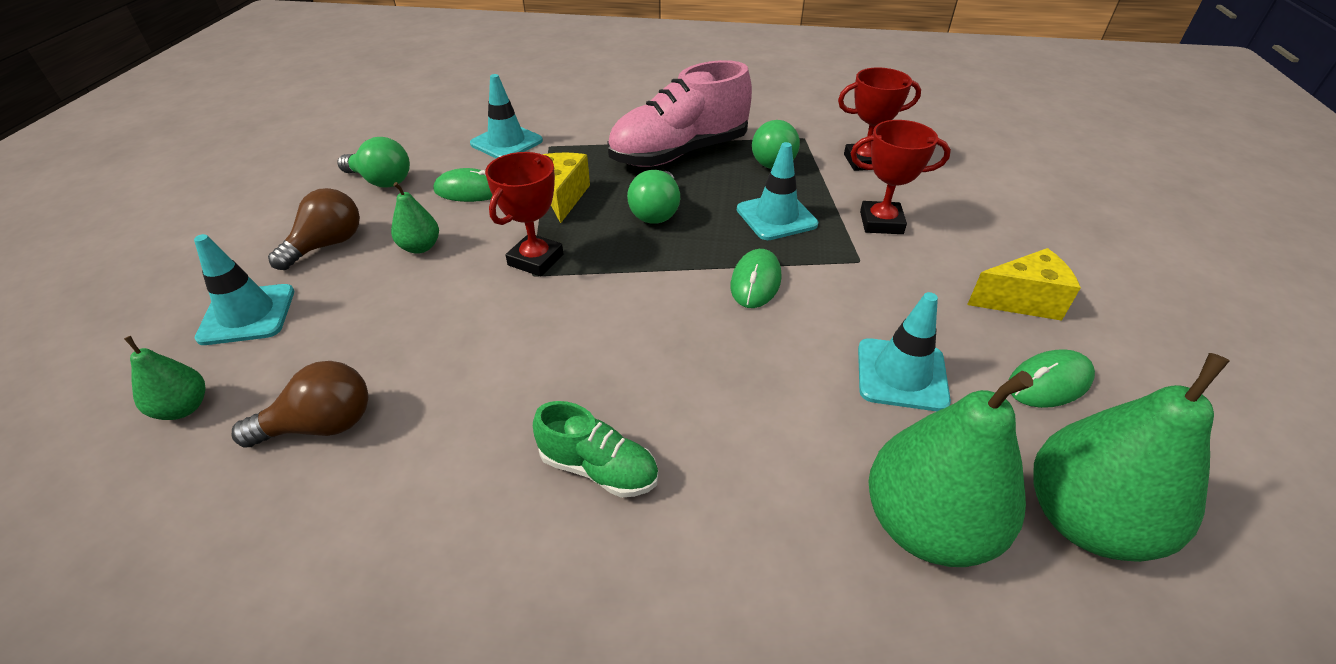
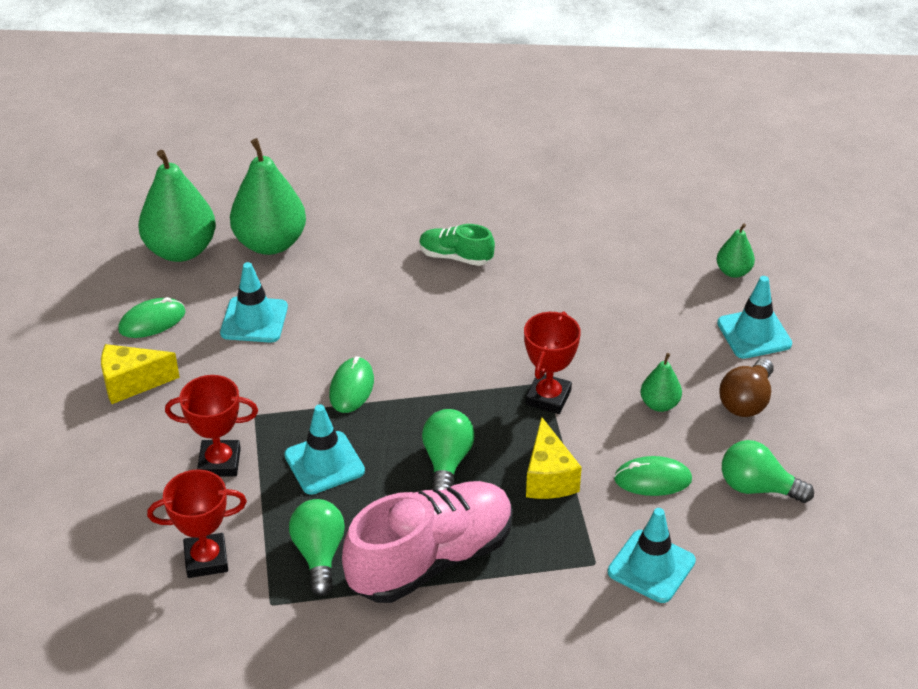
camera: 175 degrees right, 0 degrees up
(322, 425) = (636, 268): brown light bulb -> none

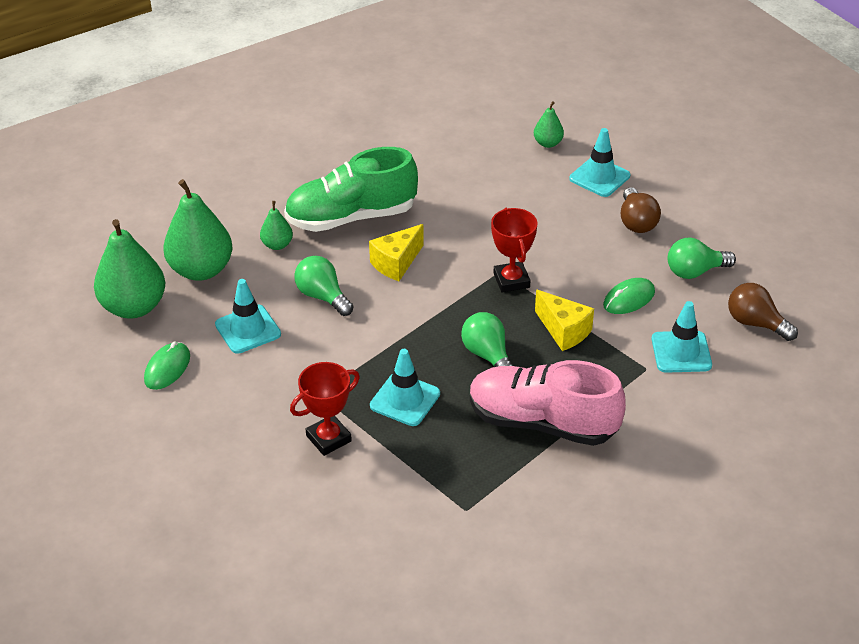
camera: 35 degrees left, 0 degrees up
(132, 383) = (200, 419): yellow cheese -> yellow cheese (396, 263)
(206, 559) = (389, 507): red trophy -> none
(319, 554) = (465, 460): green light bulb -> green light bulb (322, 296)
(351, 388) = (370, 340): green mouse -> none
(431, 559) = (542, 422): pink shoe -> pink shoe turned 90 degrees counterclockwise
(455, 257) = (351, 217): green shoe -> green shoe, size x2.00
(659, 404) = (586, 250): green pear -> green pear (277, 245)
(769, 580) = (755, 323): none -> brown light bulb

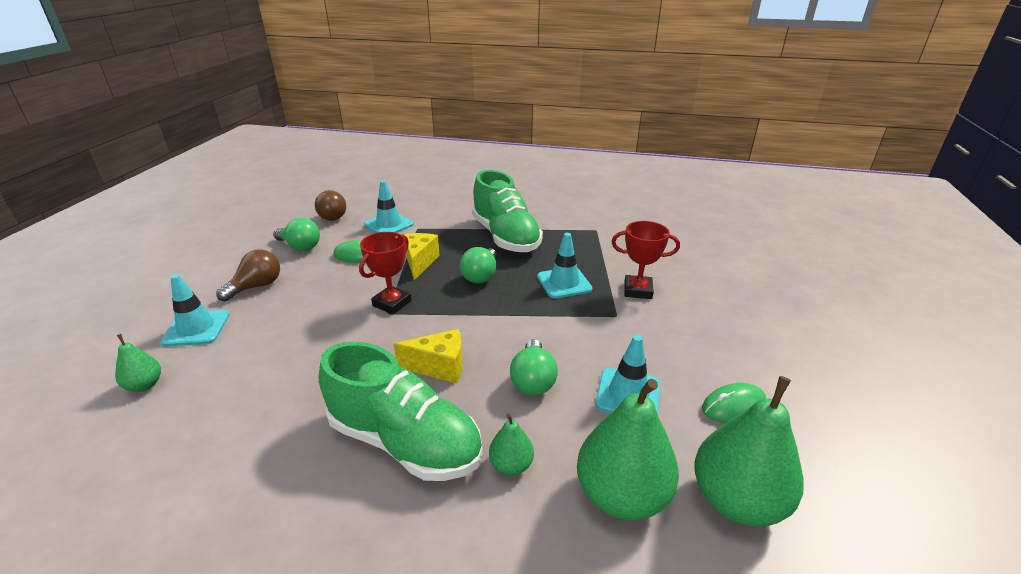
camera: 135 degrees left, 10 degrees down
(542, 422) = (505, 237): pink shoe -> green shoe

